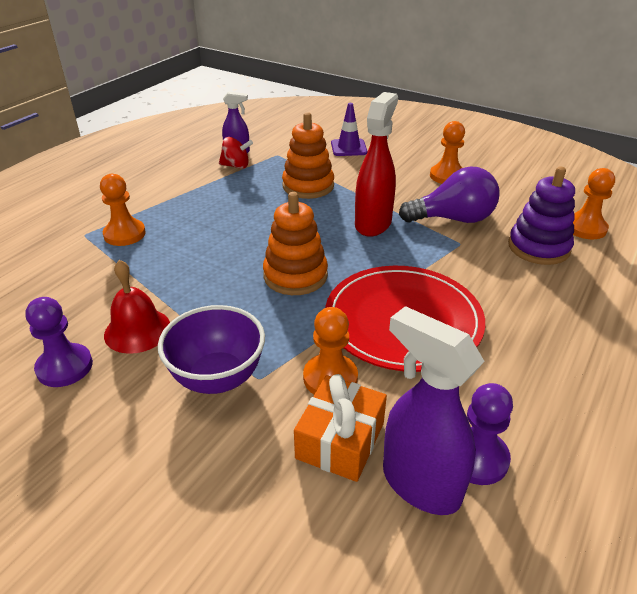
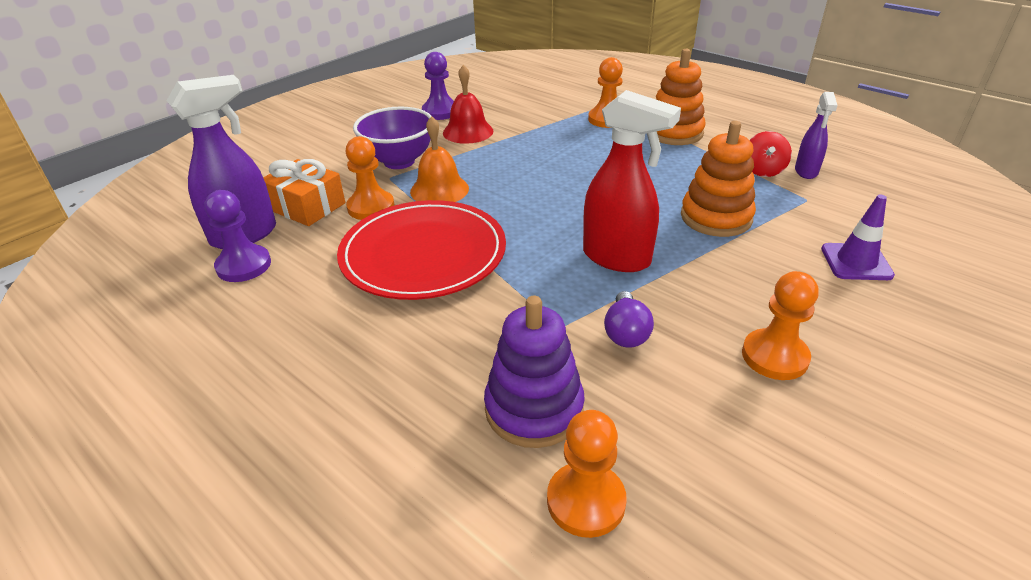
camera: 100 degrees right, 0 degrees up
(284, 330) = (439, 190): none -> orange bell
(295, 276) = (519, 199): orange stacking toy -> orange stacking toy (674, 133)
(453, 219) = (625, 333): purple light bulb -> purple light bulb, size x0.56

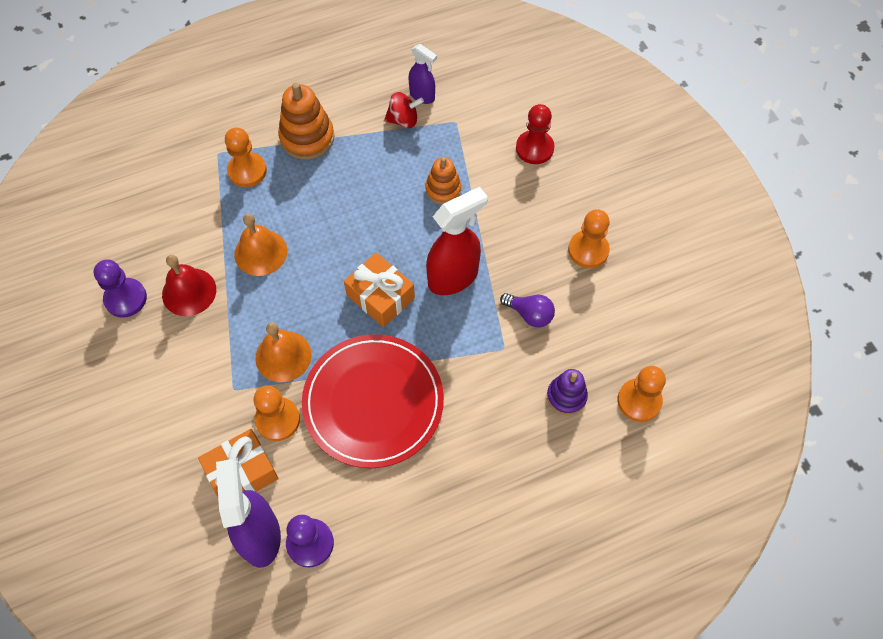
camera: 65 degrees left, 25 degrees up
(399, 161) = (208, 371): purple bowl -> none
(534, 408) = (566, 396): purple stacking toy -> purple stacking toy, size x0.64
(535, 148) = (260, 252): none -> orange bell
(548, 220) = (380, 296): none -> orange gift
(716, 217) = (443, 189): orange stacking toy -> orange stacking toy, size x0.64
(763, 170) = (403, 120): red spinning top -> red spinning top turned 45 degrees counterclockwise
(856, 262) = (534, 148): purple traffic cone -> red pawn

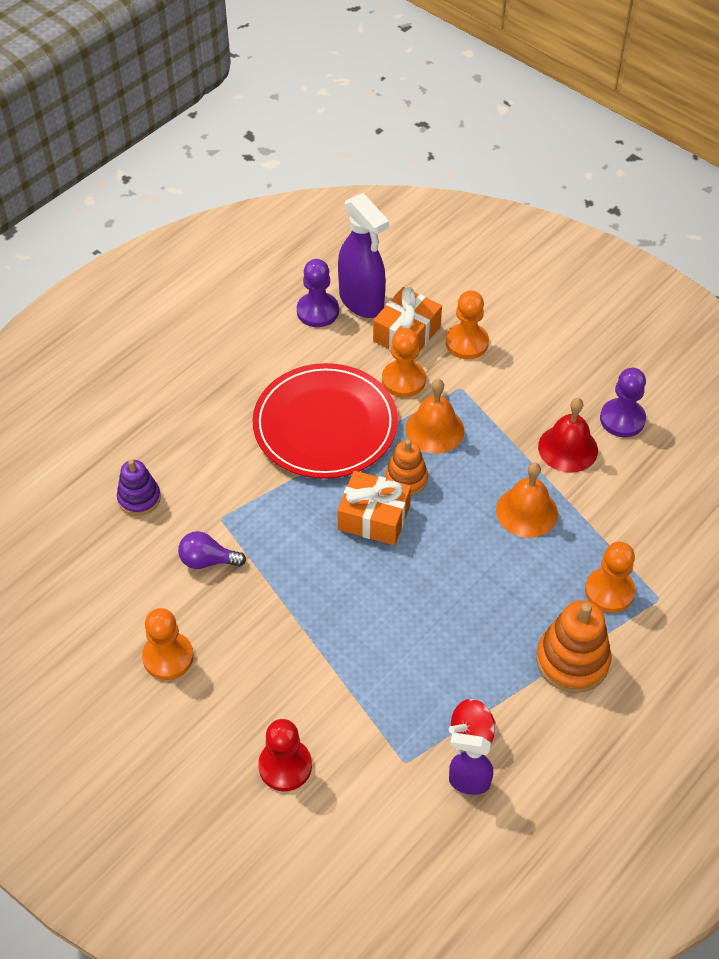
camera: 155 degrees right, 10 degrees down
(443, 189) = (371, 662): orange stacking toy -> orange stacking toy (406, 479)
(453, 277) = (307, 567): red spray bottle -> none
(639, 401) = (63, 521): orange pawn -> orange pawn (467, 343)

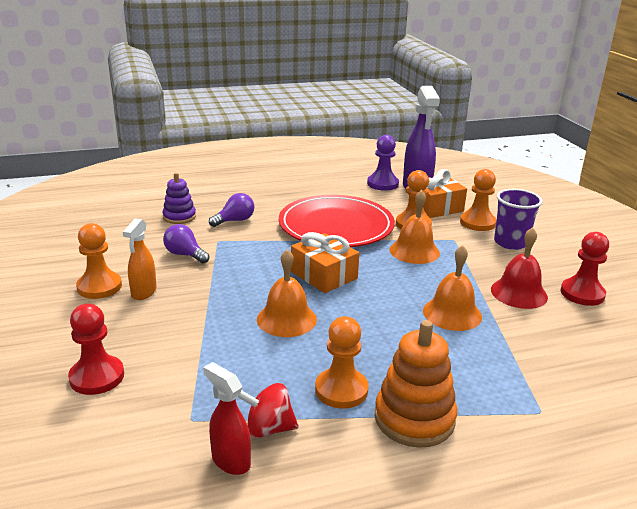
camera: 30 degrees right, 25 degrees down
(208, 472) = (235, 221): none -> purple light bulb
(220, 640) = (143, 292): none -> orange spray bottle
(387, 601) = (286, 319): none -> orange bell
(406, 479) = (368, 266): orange stacking toy -> none
(468, 782) = (230, 461): purple spray bottle -> red spray bottle
(518, 365) = (510, 243): none -> purple cup
(609, 591) = (491, 387): orange pawn -> orange pawn (341, 390)
(622, 419) = (582, 293): purple pawn -> red pawn

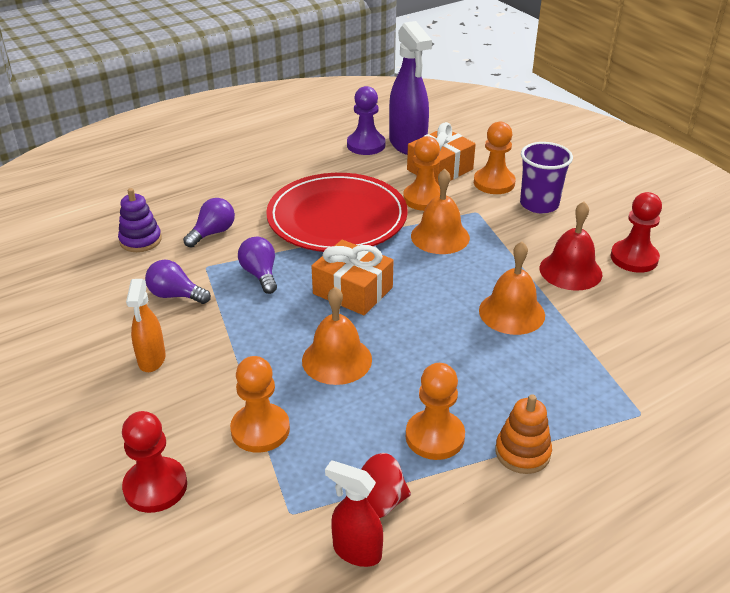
camera: 15 degrees left, 10 degrees up
(99, 287) = (92, 363): orange pawn -> orange pawn (260, 430)
(256, 252) = (260, 274): none -> purple light bulb
(414, 418) = (522, 452): orange stacking toy -> orange stacking toy, size x0.64

